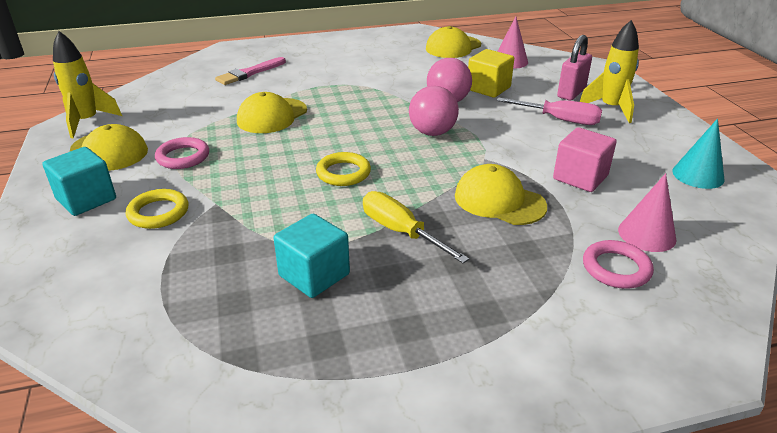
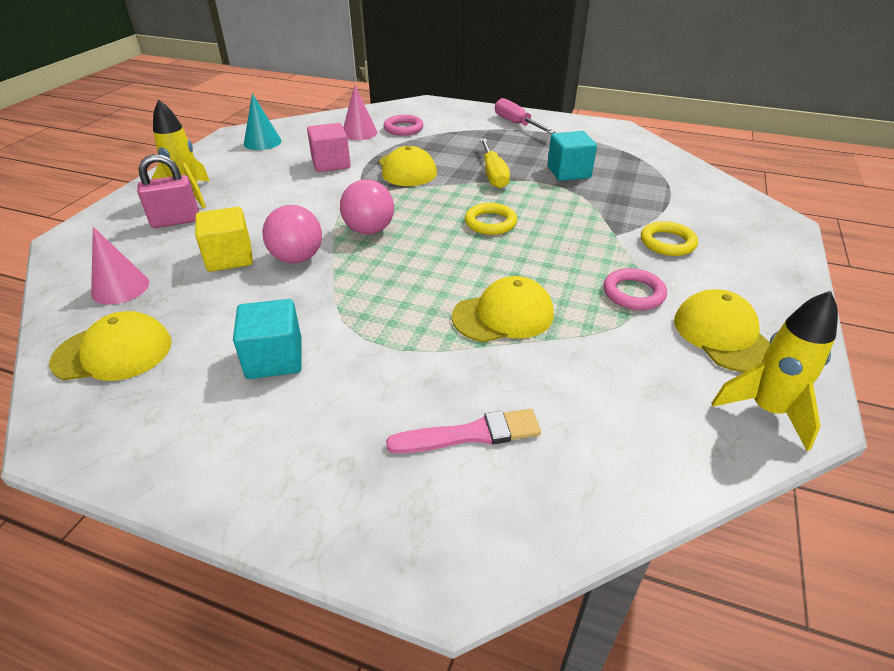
camera: 145 degrees left, 5 degrees up
(86, 199) = (738, 278): turquoise cube -> turquoise cube (274, 358)
(560, 120) = (249, 201): pink screwdriver -> pink screwdriver (516, 123)

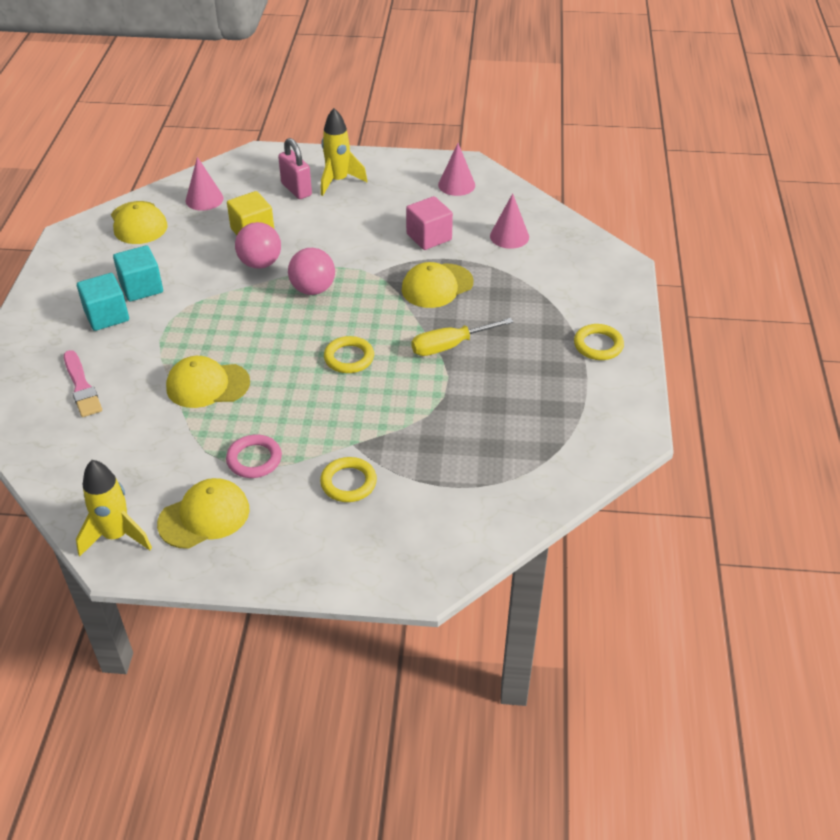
camera: 75 degrees right, 5 degrees up
(262, 142) = (456, 185): turquoise cone -> pink cone
(403, 128) = (536, 263): pink ring -> none
(503, 315) = (207, 385): yellow cap -> yellow cap turned 120 degrees clockwise
(516, 123) = (598, 345): pink screwdriver -> yellow ring
(568, 172) = (480, 401): turquoise cube -> turquoise cube (107, 316)

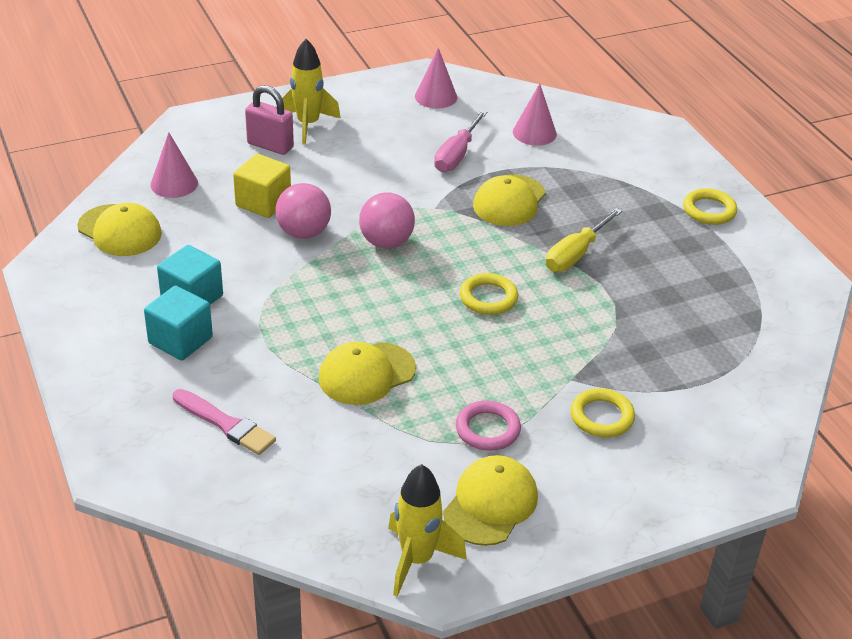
camera: 30 degrees left, 5 degrees down
(429, 237) = (456, 155): pink cube -> pink screwdriver

